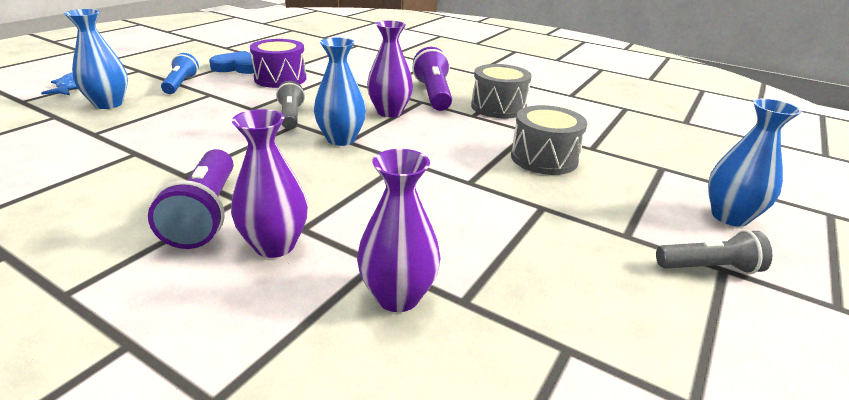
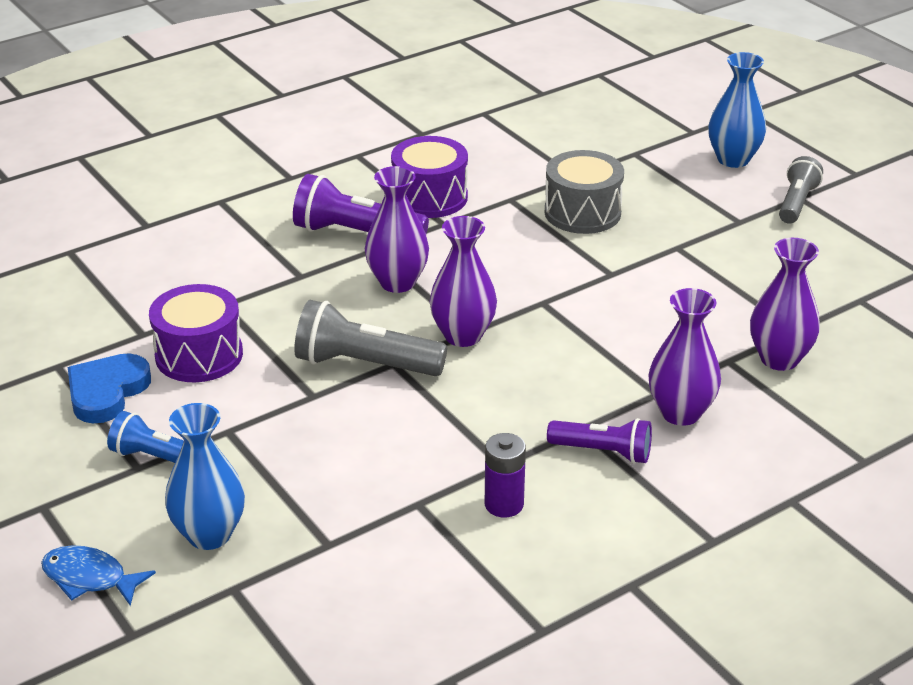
camera: 65 degrees left, 5 degrees up
(131, 182) = (504, 504): none -> purple battery
(205, 214) = (603, 452): purple flashlight -> purple flashlight, size x0.65
(291, 116) = (365, 364): grey flashlight -> grey flashlight, size x1.54
(341, 139) = (463, 335): blue vase -> purple vase
(498, 107) = (430, 197): grey drum -> purple drum

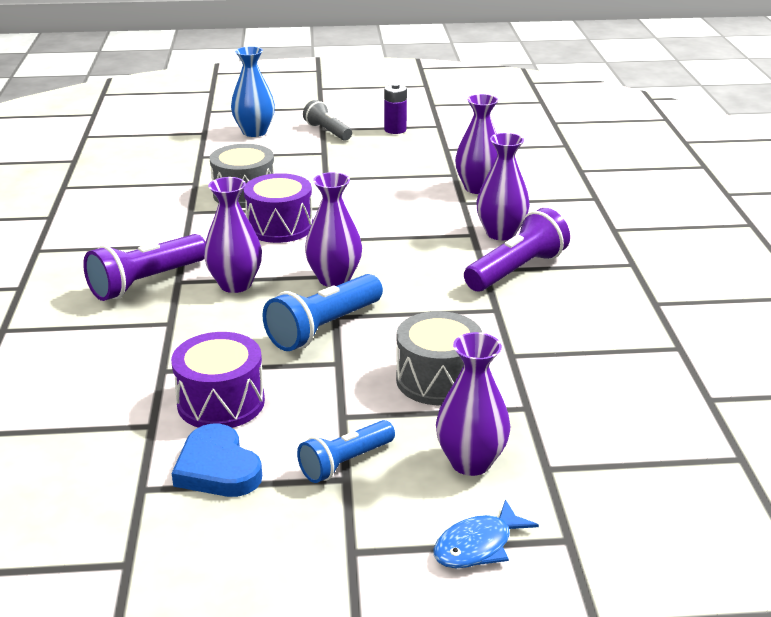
camera: 60 degrees left, 5 degrees down
(209, 534) = (471, 462): blue vase -> purple vase
(331, 468) = (438, 380): none -> grey drum
(365, 364) = (323, 328): grey flashlight -> blue flashlight
(430, 197) = (142, 239): purple drum -> purple drum (279, 227)
(504, 504) = (541, 322): purple battery -> purple battery (395, 130)
(603, 452) = (516, 270): purple flashlight -> purple flashlight, size x1.54

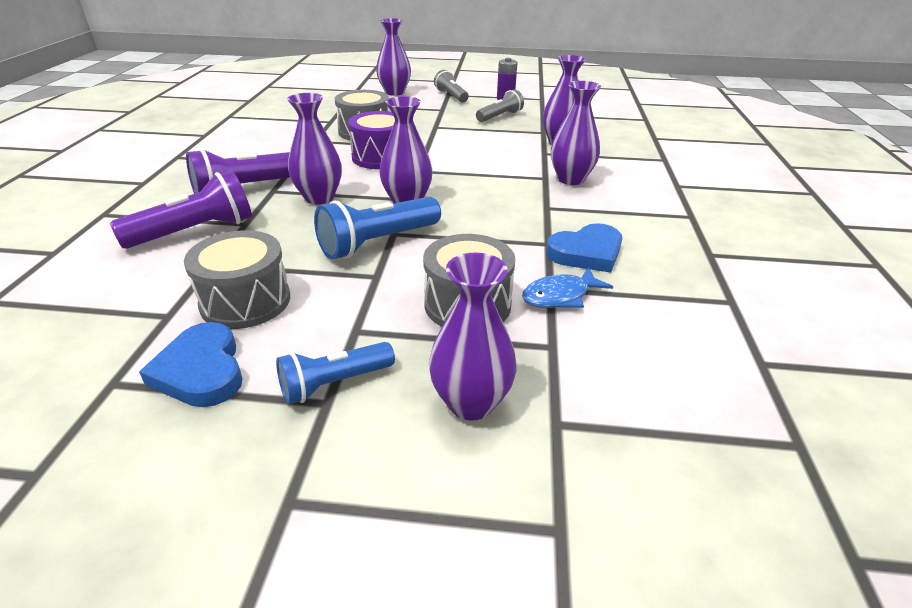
camera: 10 degrees right, 5 degrees up
(221, 402) = (245, 301): purple drum -> grey drum
(254, 132) = (394, 92): blue vase -> purple vase
(397, 157) = (500, 117): none -> grey flashlight
(478, 546) = (442, 520): blue fish -> blue fish (560, 296)
(516, 270) = (577, 211): purple flashlight -> purple flashlight (195, 231)
(537, 315) = (586, 253): none -> blue heart

